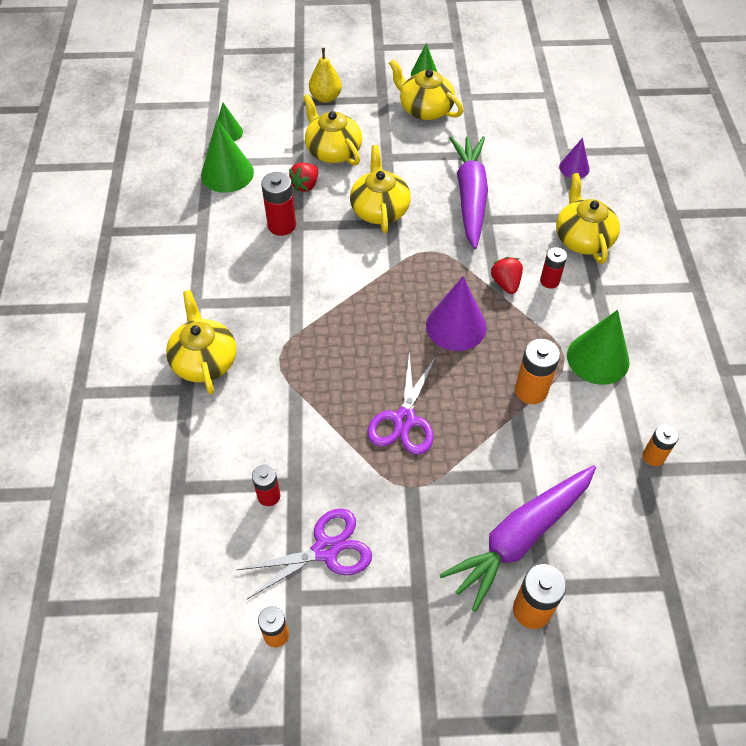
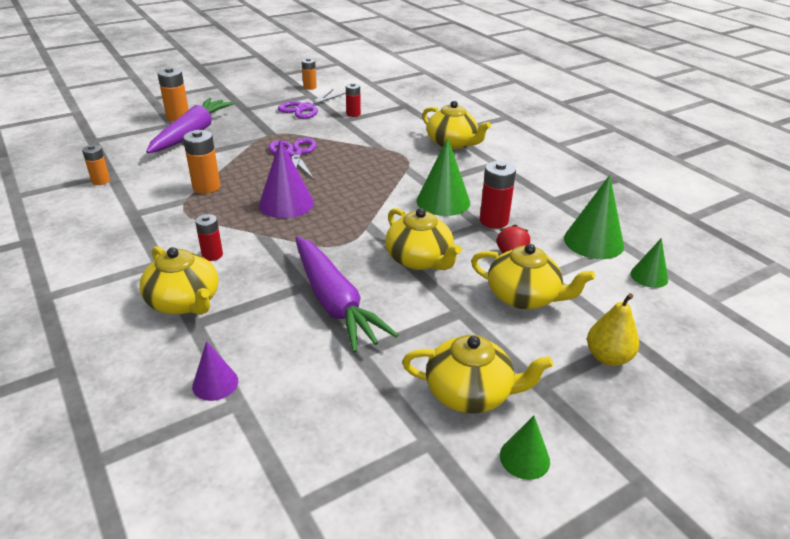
camera: 150 degrees right, 20 degrees down
(505, 283) = (256, 241): red strawberry -> none
(598, 358) = (152, 217): green cone -> green cone (443, 201)

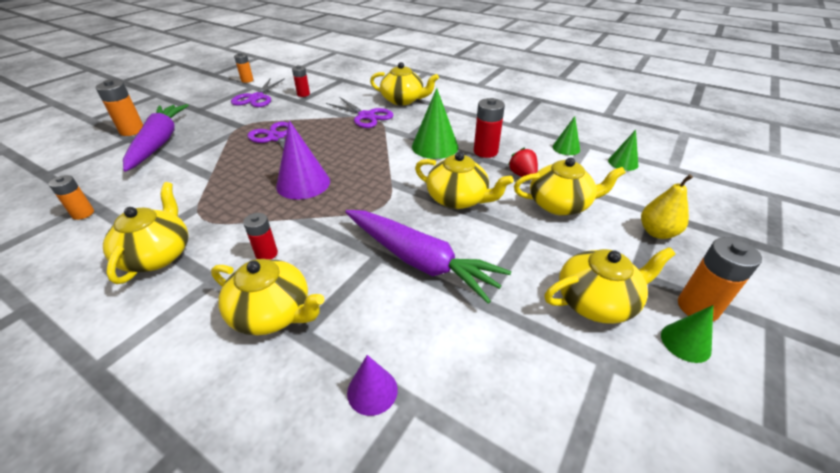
camera: 25 degrees left, 5 degrees up
(132, 230) = (158, 255): none -> yellow teapot
(206, 187) = (211, 189): orange battery -> orange battery (697, 307)
(398, 152) = (366, 116): none -> purple scissors
(593, 242) = (566, 148): green cone -> green cone, size x0.58

